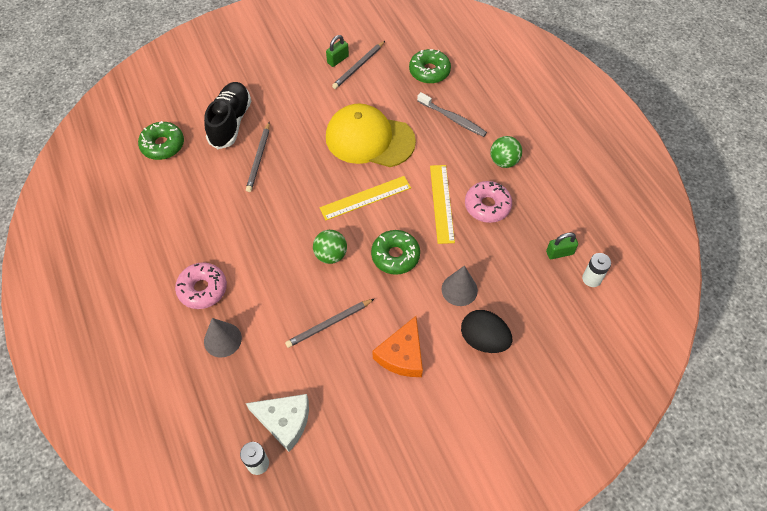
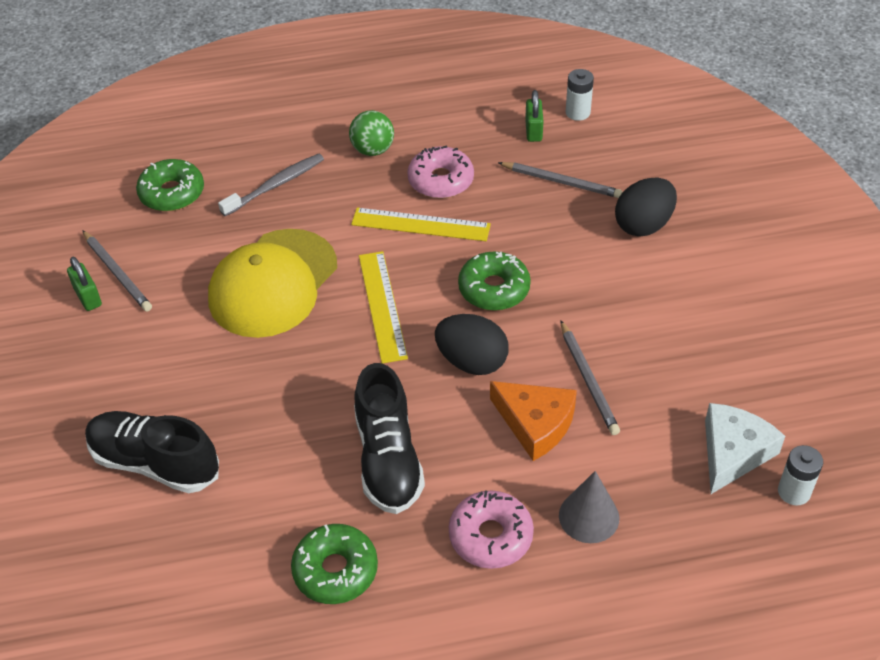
camera: 75 degrees left, 10 degrees down
(163, 145) = (161, 575): green donut -> green donut (335, 570)
(249, 227) = (388, 459): none -> black shoe
(259, 159) = (253, 430): grey pencil -> grey pencil (561, 182)
(331, 255) = (472, 361): green ball -> black egg
(402, 355) = (651, 308): orange cheese -> orange cheese (535, 424)
(459, 289) = (564, 233): grey cone -> none

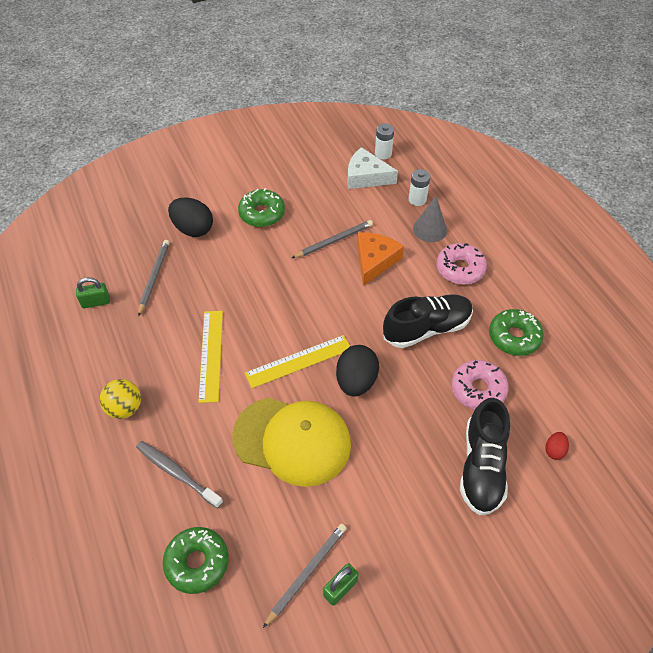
camera: 105 degrees left, 5 degrees up
(138, 556) = (554, 450): none -> red egg
(373, 150) = (125, 408): green ball -> yellow ball
(441, 180) = (159, 352): pink donut -> pink donut (478, 389)
(472, 361) = (335, 300): black egg -> black egg (356, 381)
(494, 289) = (268, 299): green donut -> green donut (262, 213)
(577, 112) = (73, 278): white battery -> white battery (417, 200)

